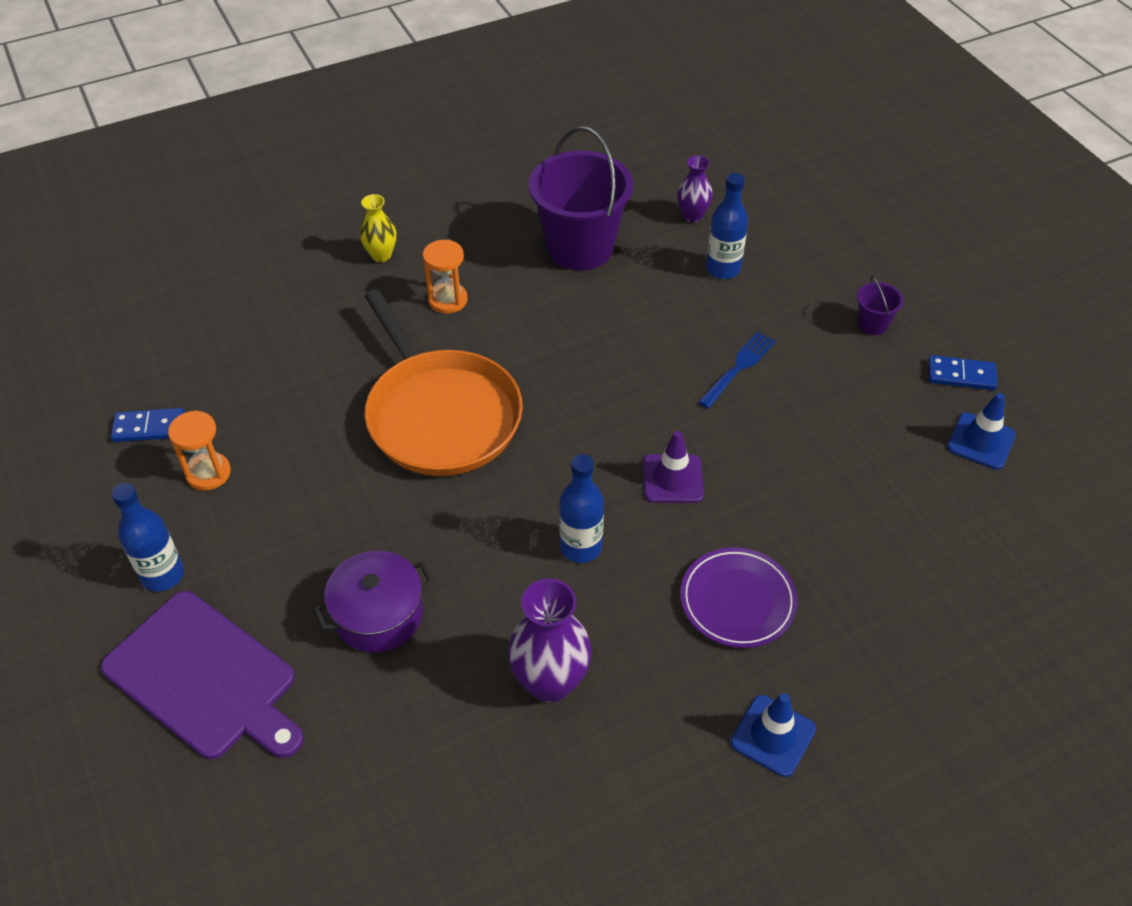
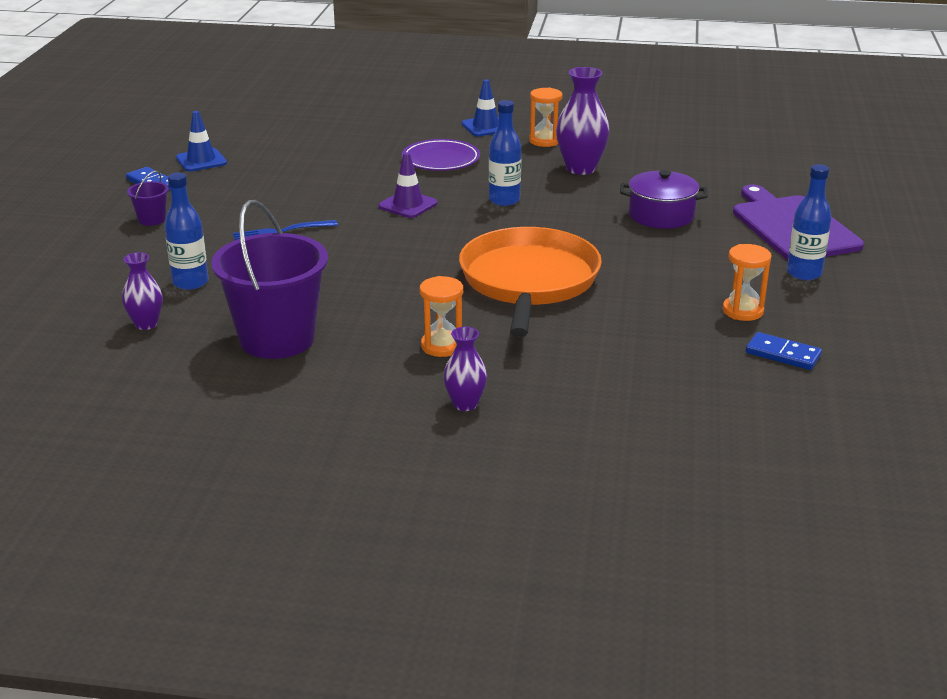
camera: 145 degrees left, 20 degrees down
(381, 255) = (465, 404): yellow vase -> purple vase
(658, 740) = (544, 141): none -> orange hourglass

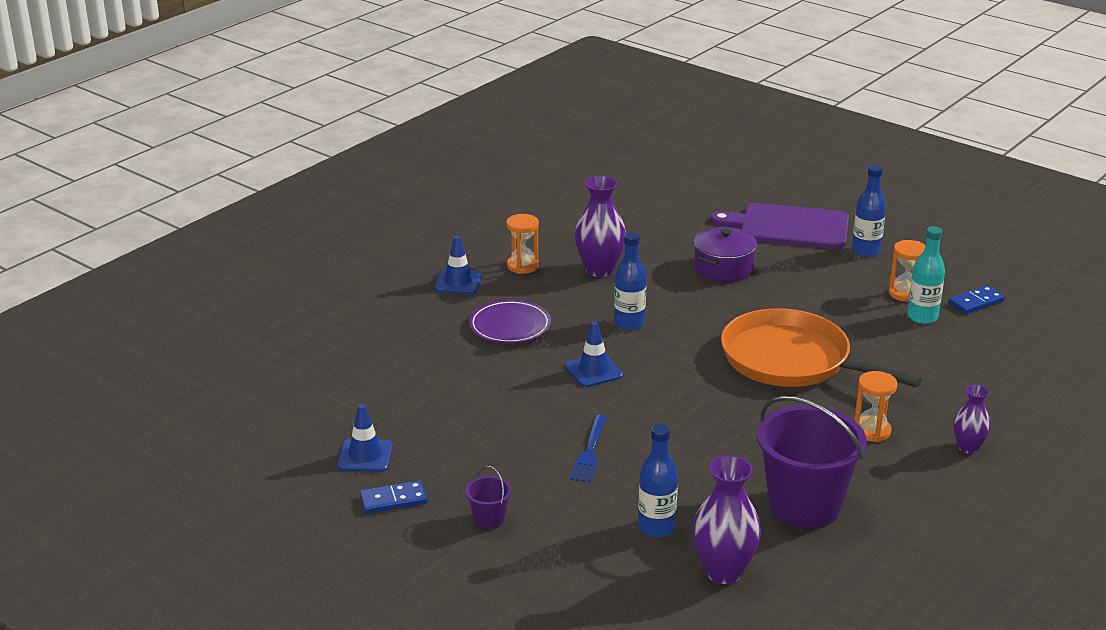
camera: 60 degrees left, 0 degrees up
(146, 324) = (723, 571): purple vase -> purple vase, size x1.69
(408, 205) = (594, 371): purple traffic cone -> blue traffic cone
(705, 330) = (922, 317): none -> turquoise bottle

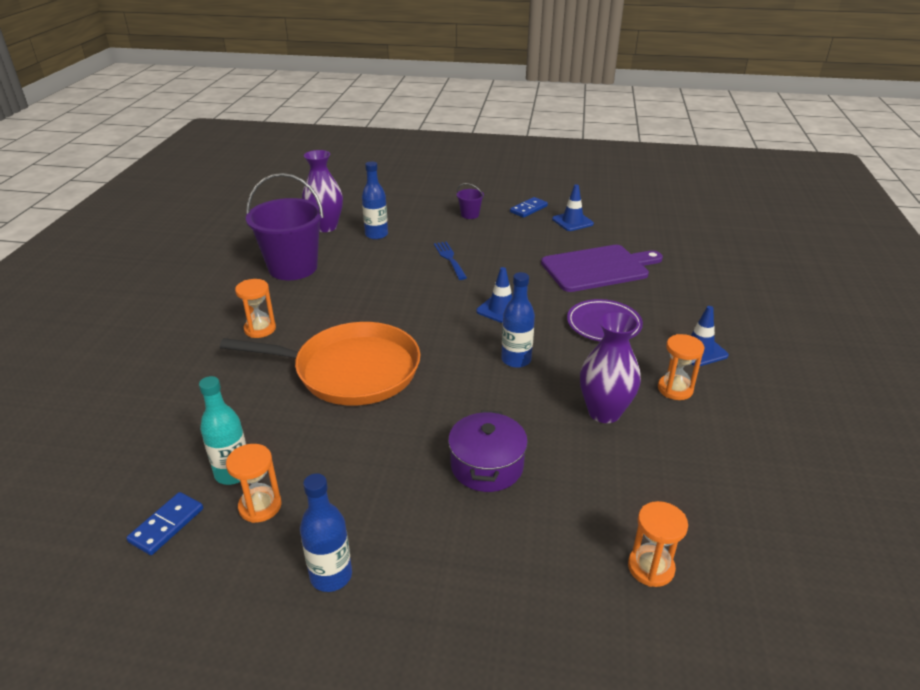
camera: 150 degrees right, 5 degrees up
(667, 203) = (650, 567): none -> orange hourglass
(789, 227) = (458, 587): purple cutting board -> purple cutting board (598, 268)
(968, 447) = (178, 339): purple vase -> none

